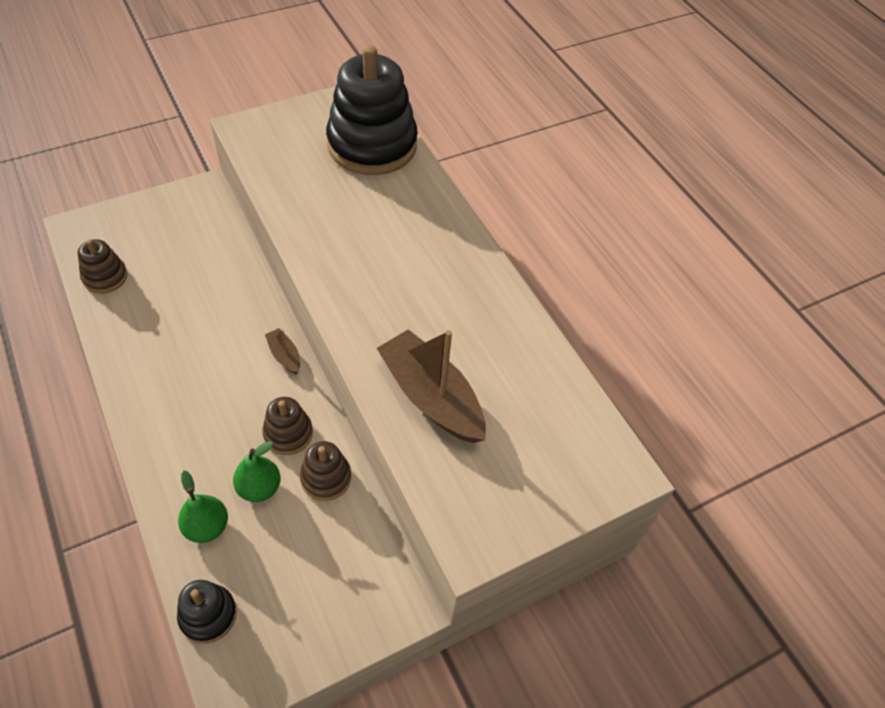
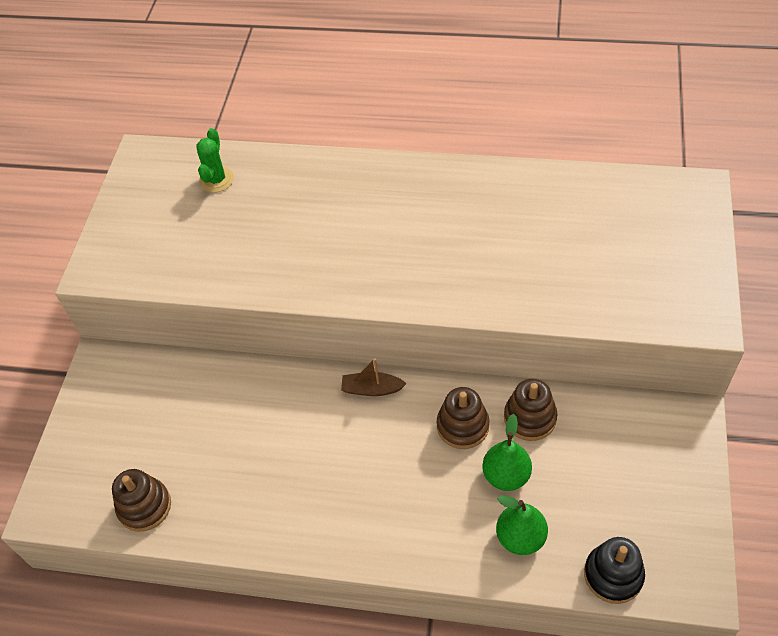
camera: 45 degrees left, 0 degrees up
(372, 145) = (216, 180): black stacking toy -> green cactus
(431, 397) = (544, 275): brown boat -> none

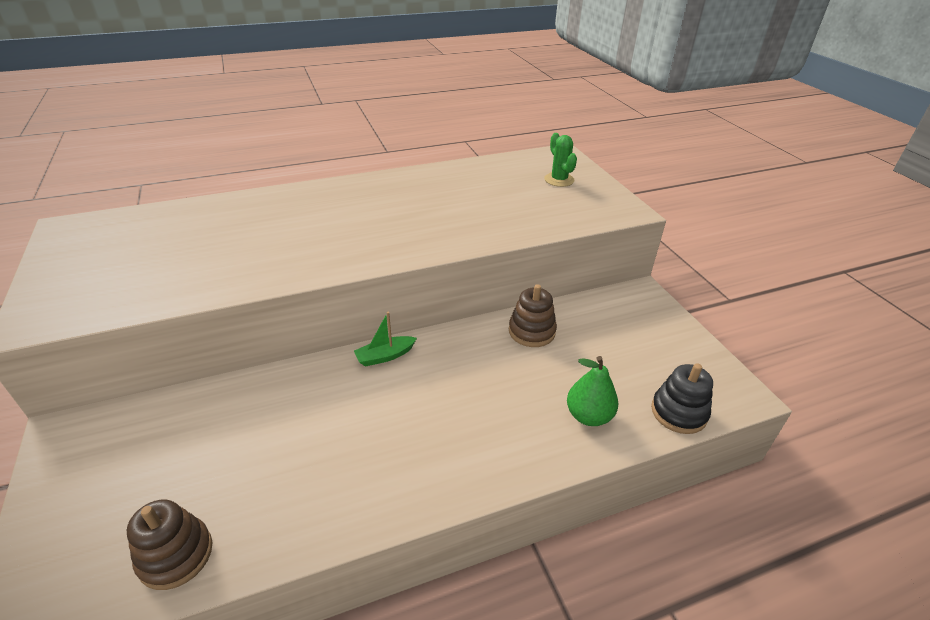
camera: 35 degrees left, 15 degrees down
(216, 180) = (159, 226): green cactus -> green cactus (559, 180)
(372, 389) = (385, 356): brown boat -> green boat
(462, 426) = (482, 355): brown stacking toy -> none
(506, 475) = (543, 376): green pear -> none

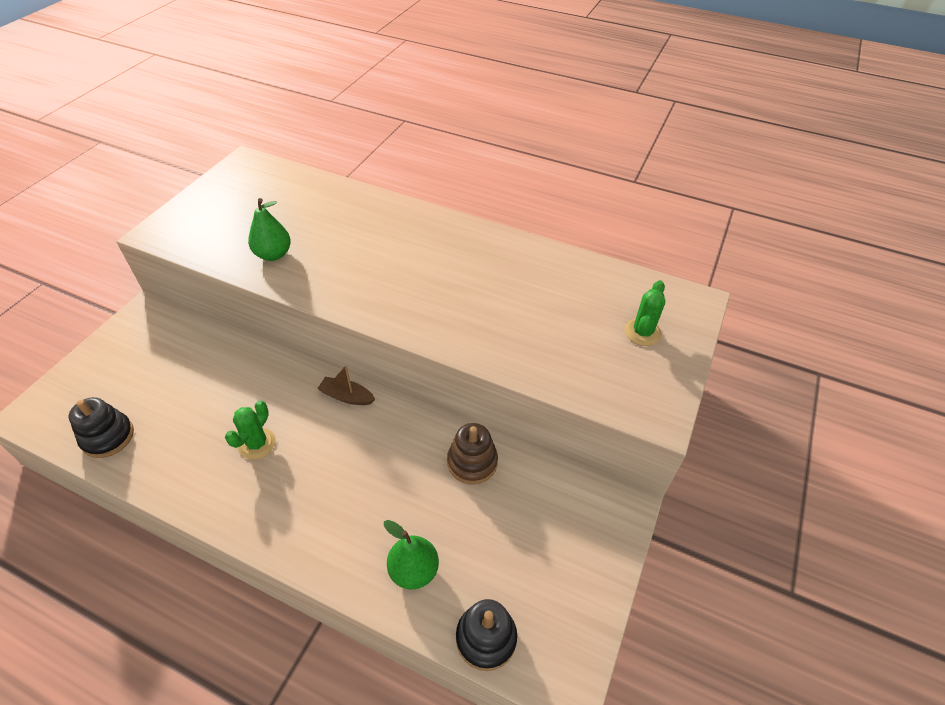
camera: 45 degrees right, 10 degrees up
(176, 555) = (108, 437): brown stacking toy -> black stacking toy
(214, 271) = (273, 254): none -> green pear
(354, 438) = (257, 443): none -> green cactus
(385, 356) = (347, 396): green boat -> brown boat

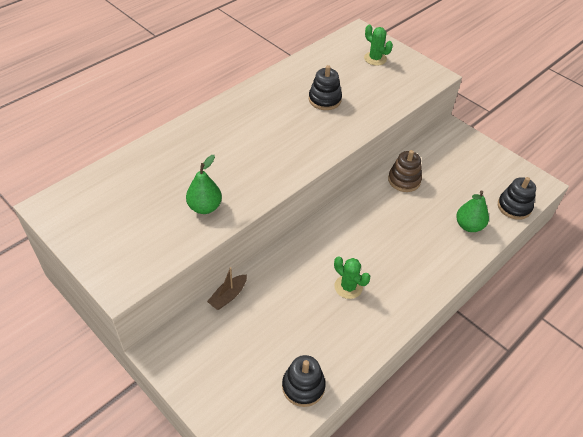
camera: 70 degrees left, 0 degrees up
(347, 396) = (326, 228): brown boat -> brown boat (228, 296)
(511, 302) = (324, 100): none -> black stacking toy

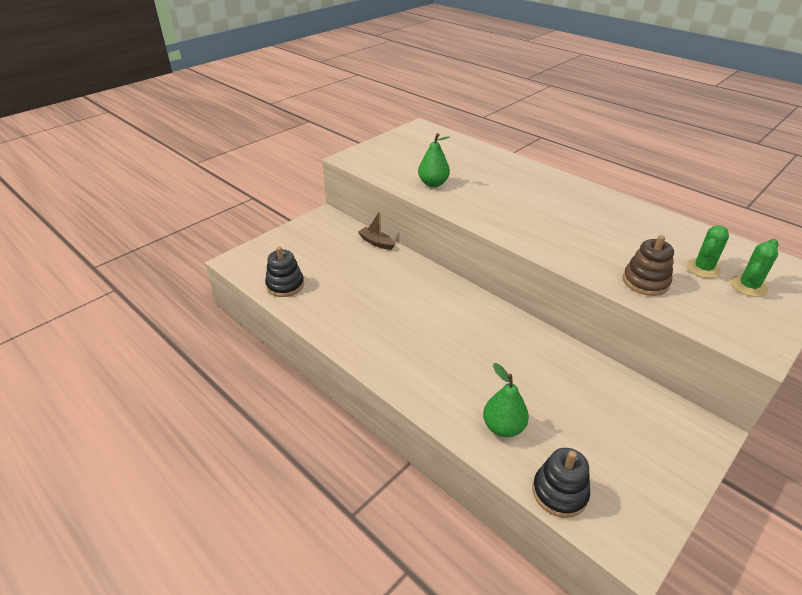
camera: 90 degrees right, 10 degrees down
(324, 100) = (625, 244): black stacking toy -> none
(348, 287) = (391, 313): green cactus -> green cactus (703, 268)
(404, 180) = (566, 365): brown stacking toy -> brown stacking toy (645, 282)

